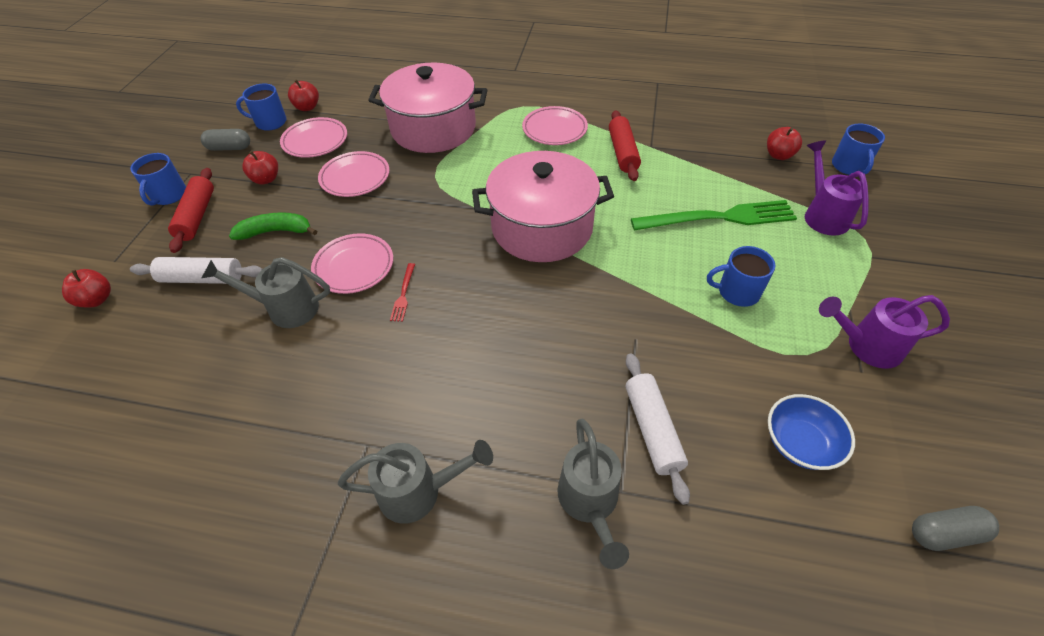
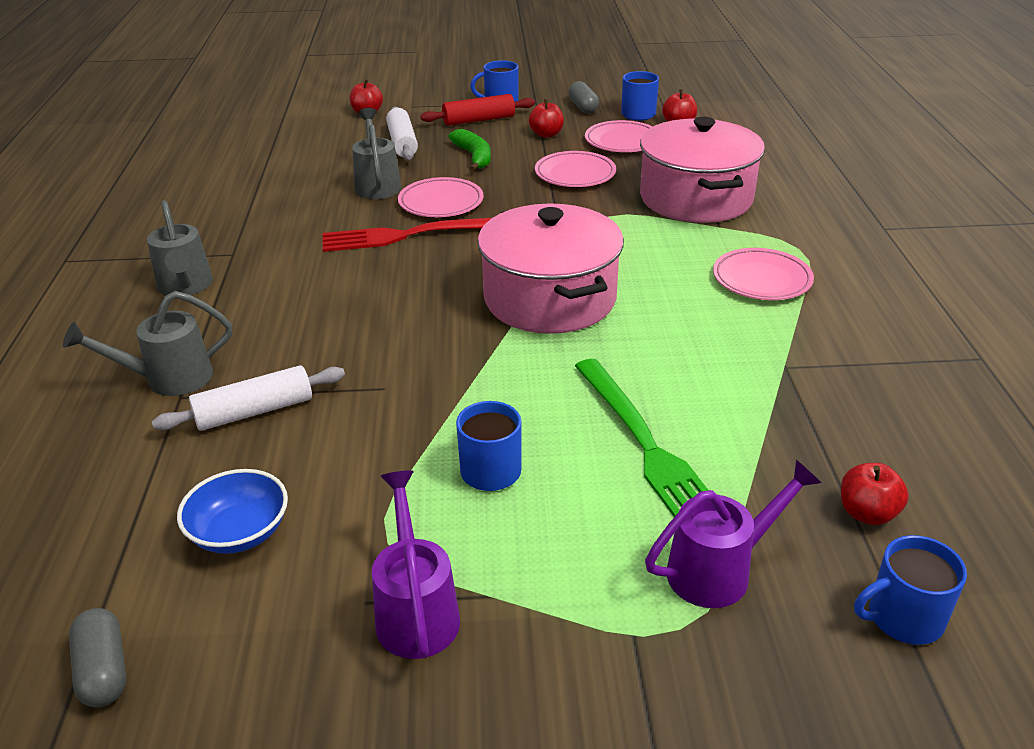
camera: 75 degrees right, 15 degrees down
(403, 294) = (412, 235): red fork -> red fork, size x2.42
(623, 152) = (749, 342): red rolling pin -> none

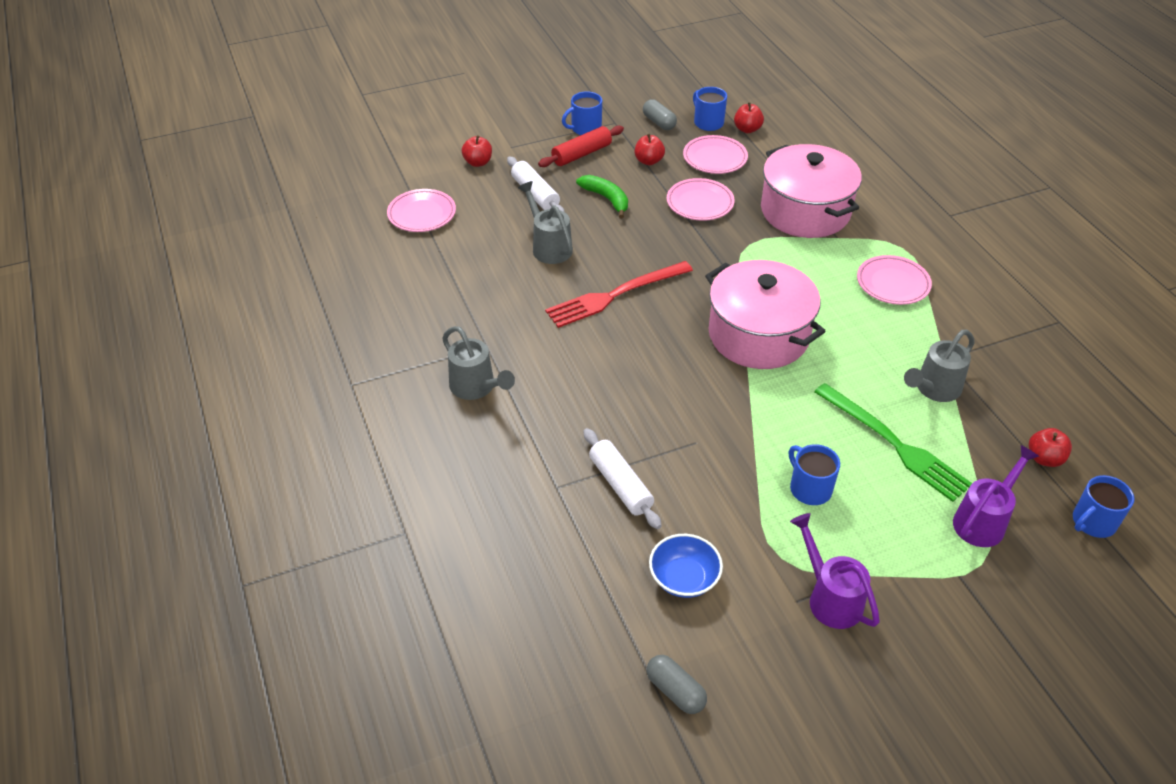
camera: 20 degrees left, 10 degrees up
(169, 379) = (536, 474): grey watering can -> grey watering can (934, 389)
(254, 411) = (620, 485): white rolling pin -> white rolling pin turned 75 degrees counterclockwise
(441, 203) = (614, 256): pink plate -> pink plate (422, 214)

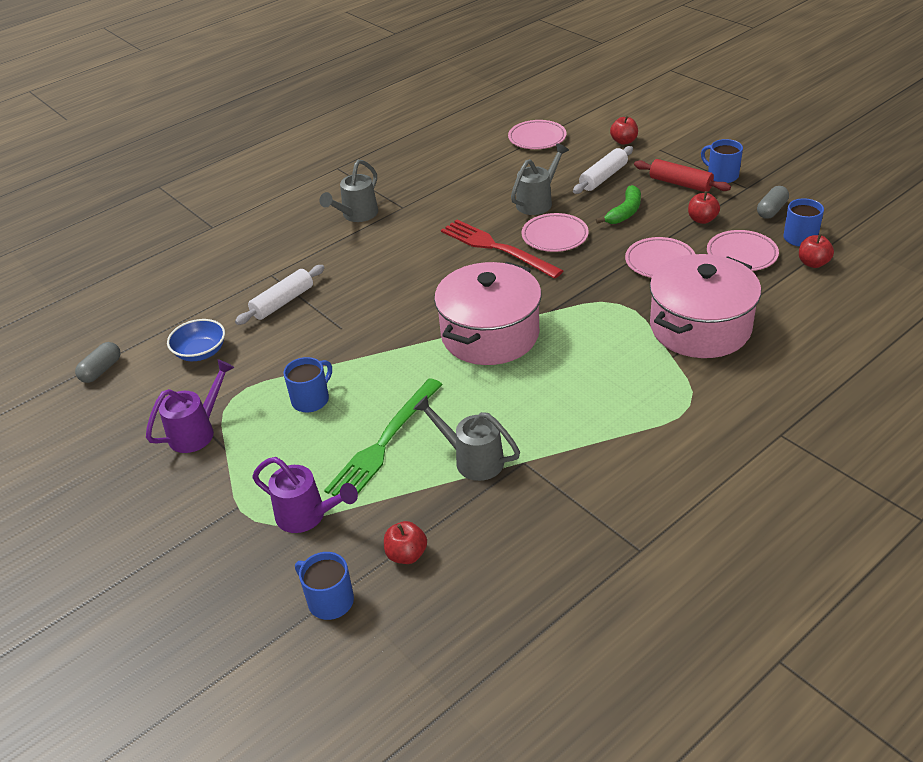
camera: 75 degrees right, 5 degrees down
(892, 284) = (621, 407): pink plate -> pink plate (555, 236)

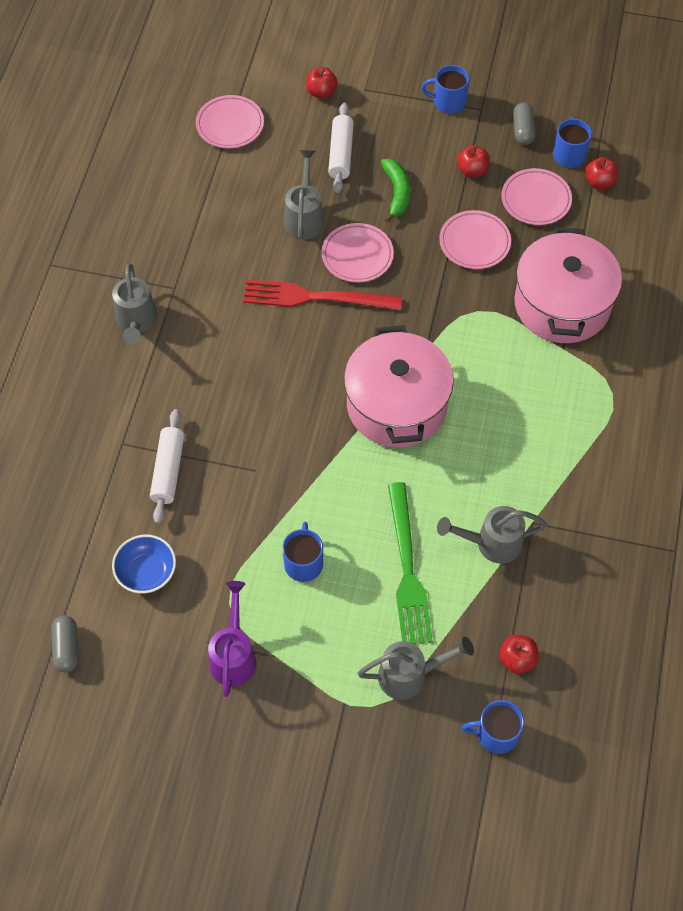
camera: 40 degrees left, 20 degrees up
(307, 516) = (409, 675): purple watering can -> grey watering can
(680, 184) = (419, 130): red rolling pin -> none

